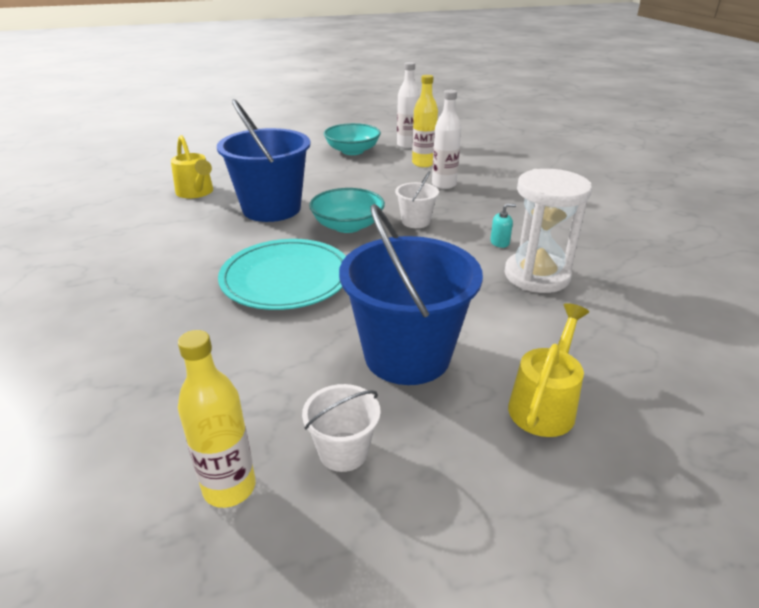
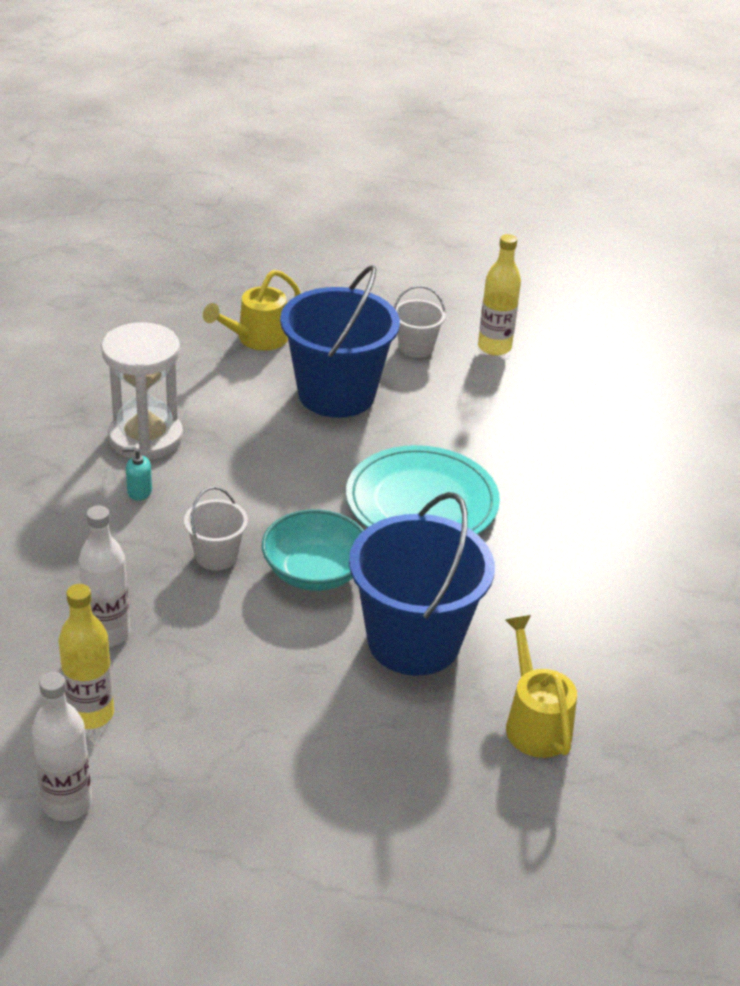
camera: 165 degrees left, 5 degrees up
(352, 151) = (199, 810): turquoise bowl -> none

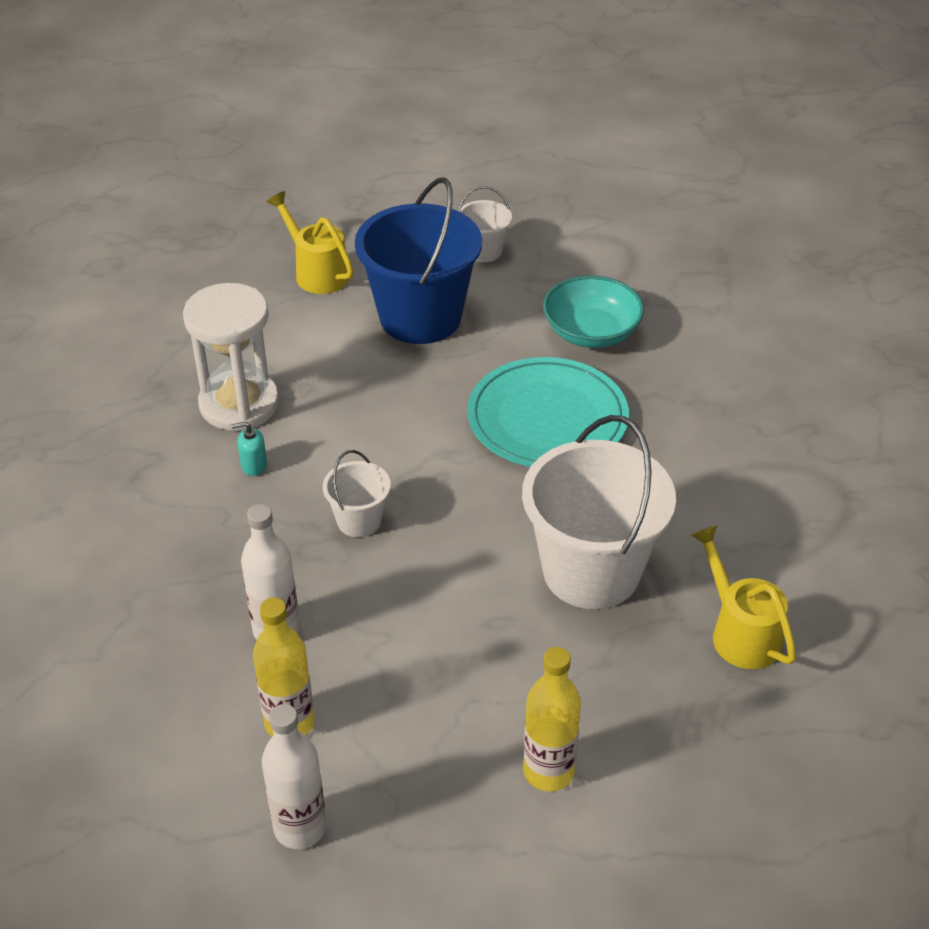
camera: 10 degrees left, 5 degrees up
(256, 339) = (317, 272): yellow watering can -> yellow watering can turned 105 degrees clockwise
(315, 571) = (466, 517): turquoise bowl -> turquoise bowl (591, 332)
(413, 641) = (591, 571): blue bucket -> white bucket
(494, 347) = (562, 236): yellow bottle -> yellow bottle (548, 771)

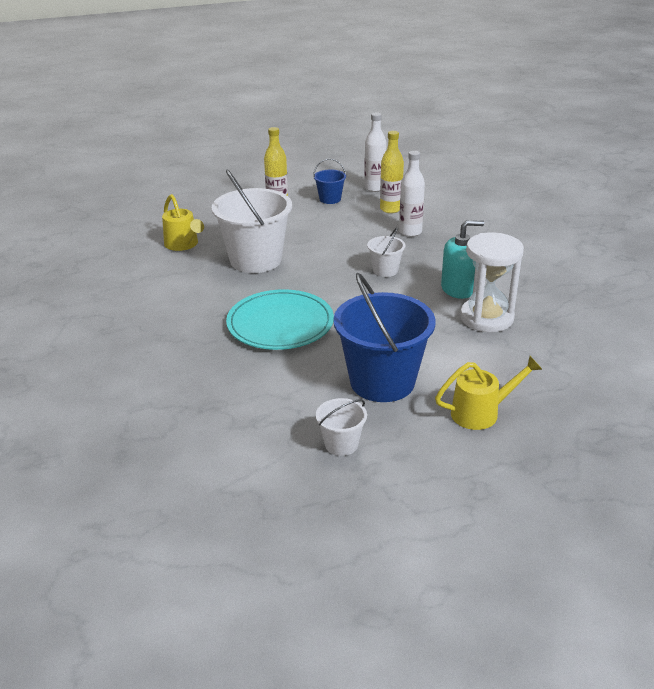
camera: 175 degrees right, 10 degrees down
(253, 465) = (458, 289): turquoise soap dispenser -> turquoise soap dispenser, size x2.08
(317, 272) = (481, 413): yellow watering can -> yellow watering can turned 60 degrees counterclockwise
(420, 784) = (330, 199): none -> blue bucket
(591, 332) = (247, 380): turquoise bowl -> none

